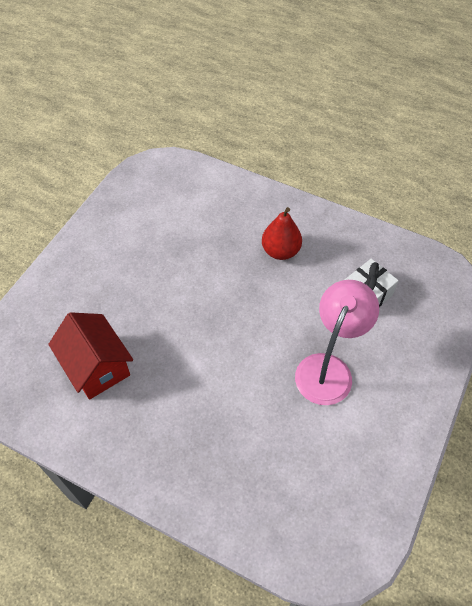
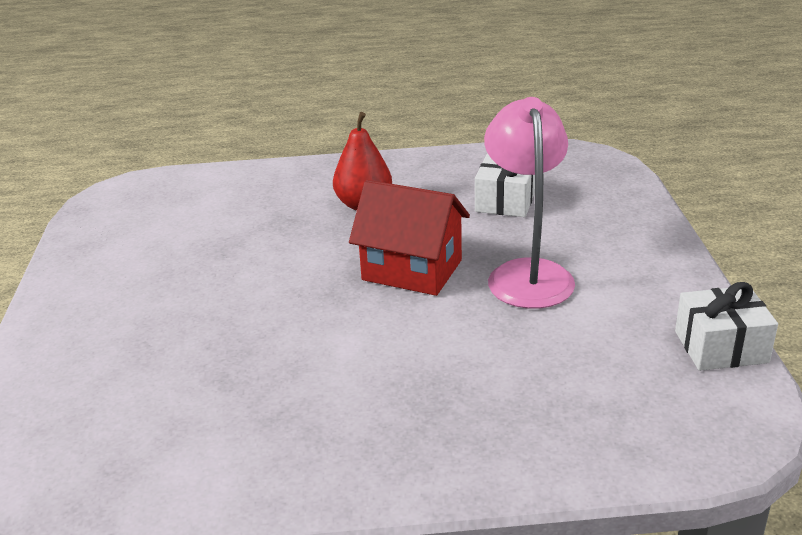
camera: 30 degrees left, 25 degrees down
(97, 367) = (199, 403): red house -> red house (412, 270)
(389, 497) = (721, 347): none -> white gift

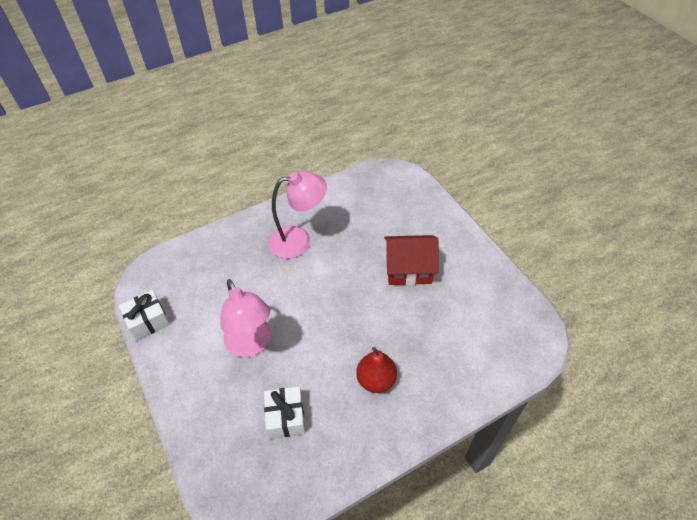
camera: 155 degrees right, 20 degrees up
(357, 401) = (299, 240): none -> pink lamp
(412, 270) = (314, 326): red house -> red house (408, 270)

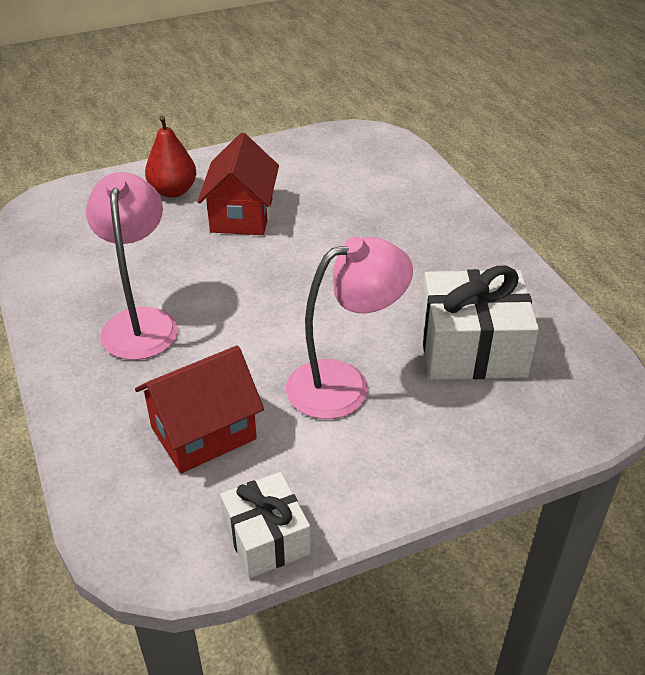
camera: 85 degrees left, 10 degrees down
(216, 284) = (203, 433): none -> red house
(286, 417) = (471, 348): white gift -> white gift, size x1.64
(376, 380) = (417, 260): red pear -> red pear (173, 191)

